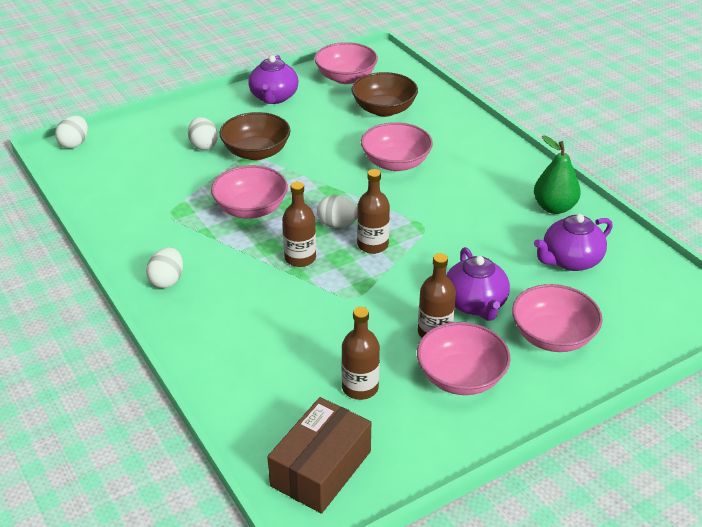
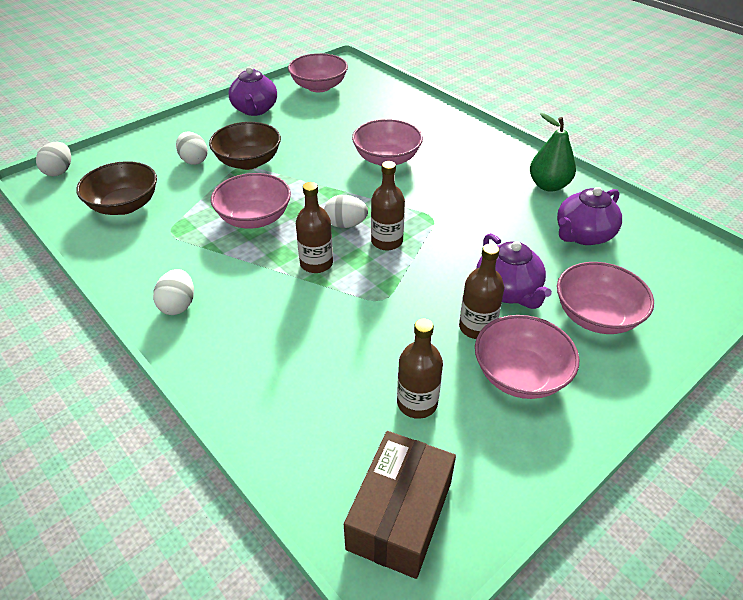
camera: 10 degrees left, 5 degrees up
(384, 109) = (362, 111): brown bowl -> brown bowl (124, 205)

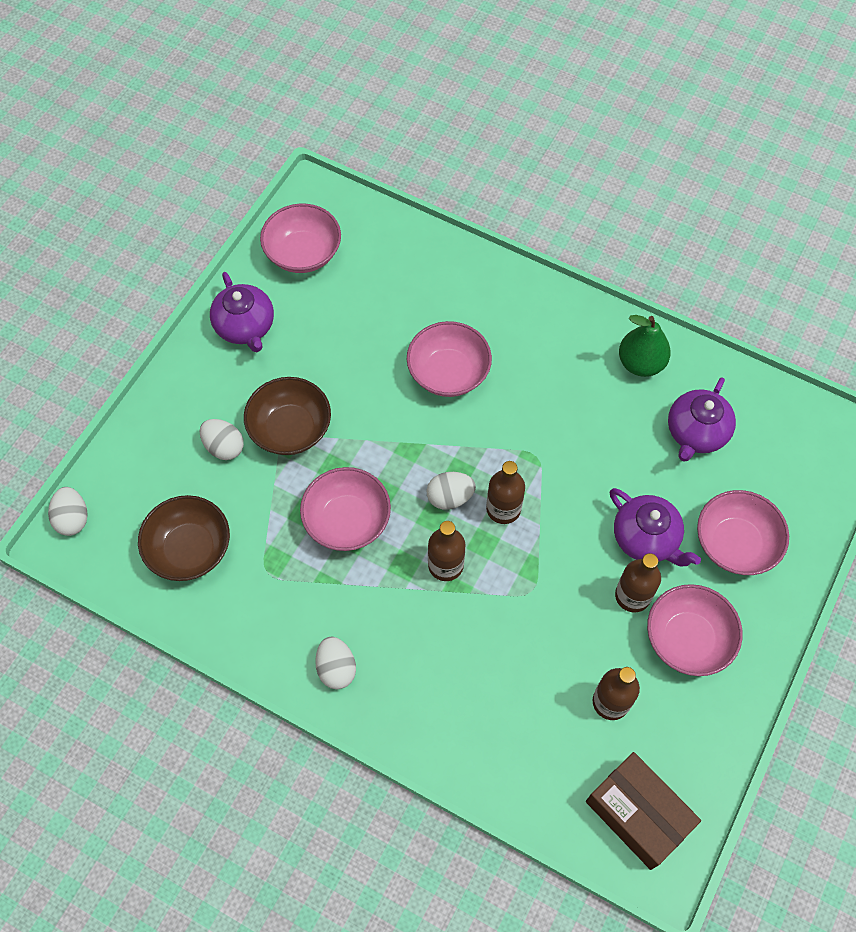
camera: 20 degrees left, 20 degrees up
(400, 515) = (638, 814): brown box -> brown box turned 45 degrees counterclockwise

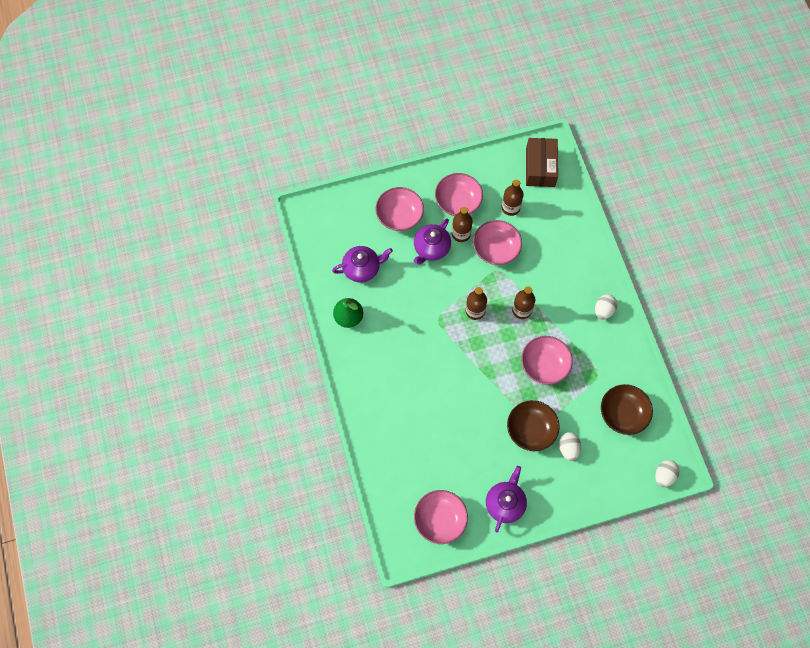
camera: 135 degrees left, 5 degrees up
(448, 372) = (435, 391): pink bowl -> pink bowl (496, 249)
(450, 497) = (492, 335): white egg -> none
(646, 538) = (431, 248): purple teapot -> purple teapot turned 150 degrees counterclockwise

